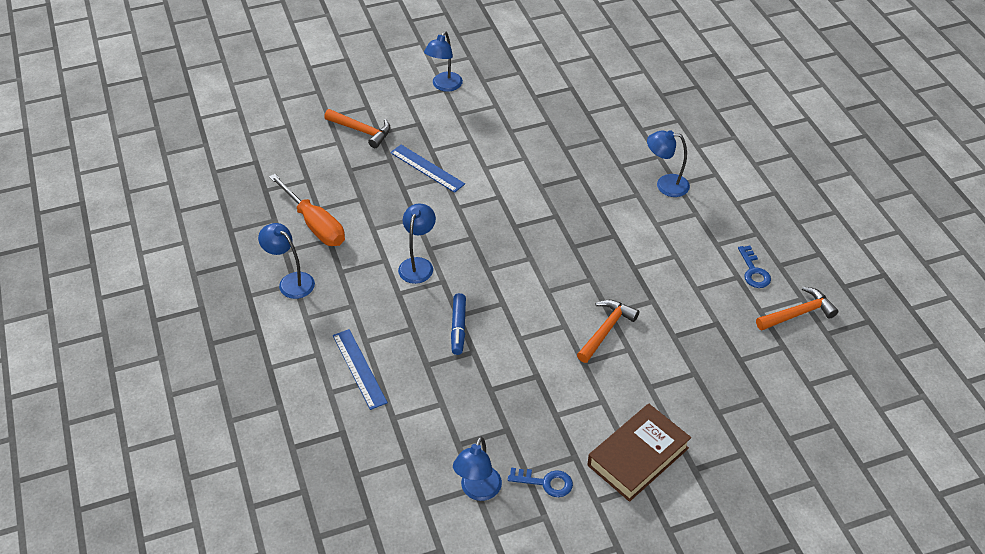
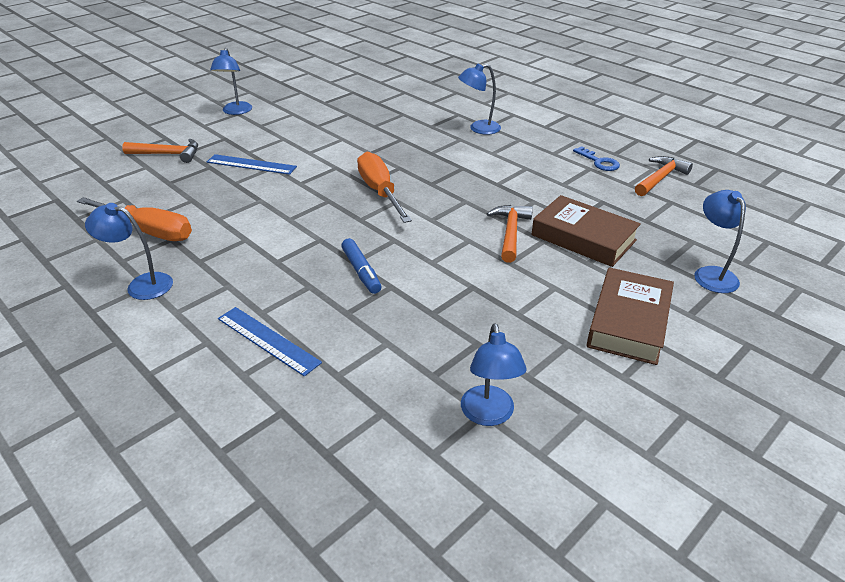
camera: 25 degrees left, 10 degrees down
(418, 264) = (285, 234): blue lamp -> blue lamp (711, 274)
(521, 242) = (380, 192): none -> orange screwdriver
(545, 482) = (557, 379): blue key -> none
(666, 359) = (583, 238): none -> brown book

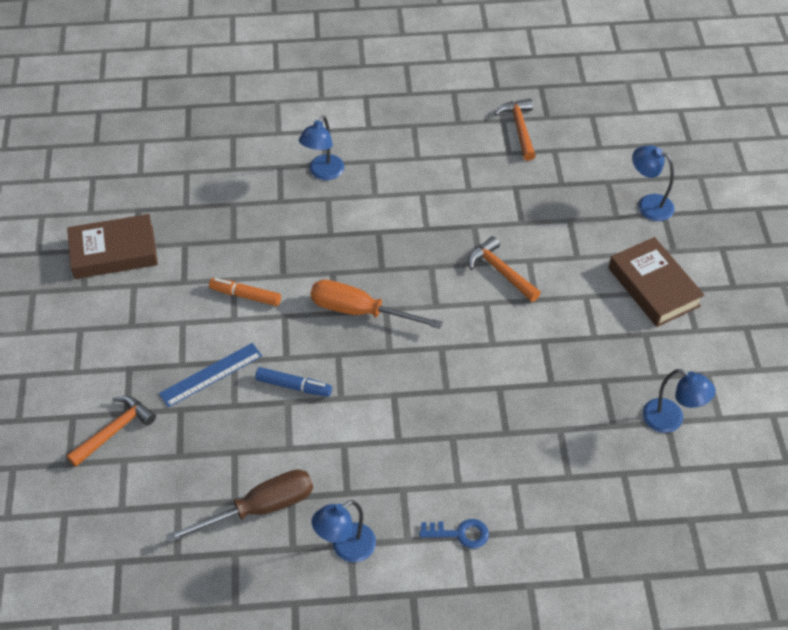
camera: 50 degrees left, 15 degrees up
(149, 231) = (259, 508): orange screwdriver -> brown screwdriver
(236, 111) = (73, 328): blue lamp -> none
(268, 340) = (496, 497): blue ruler -> none
(334, 148) = (245, 295): none -> orange marker
(361, 271) = (464, 394): blue marker -> blue marker (293, 386)
(583, 238) = (547, 235): brown book -> brown book (114, 252)
(599, 162) = (460, 142): blue key -> blue key (459, 533)

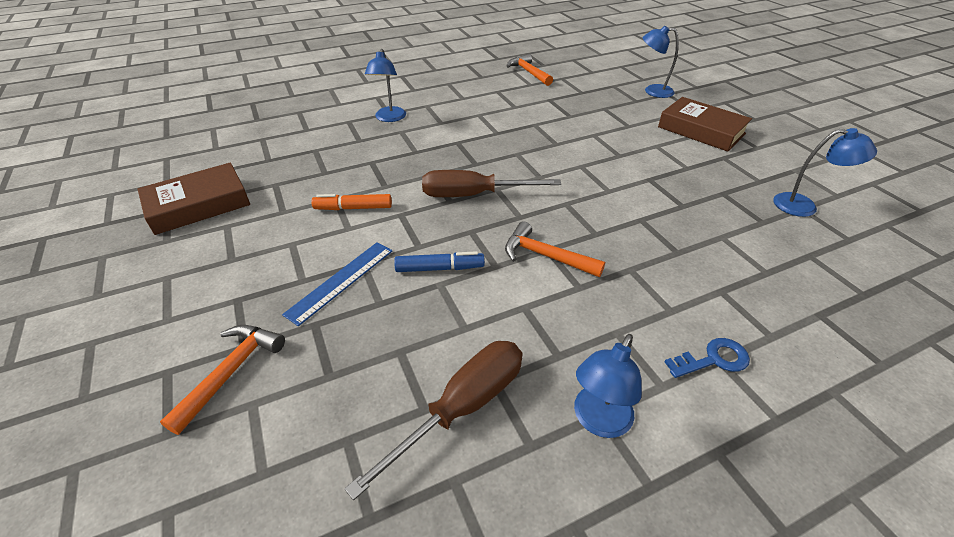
camera: 20 degrees left, 10 degrees down
(360, 311) = (473, 195): orange screwdriver -> brown screwdriver
(501, 271) = (577, 145): orange hammer -> orange hammer (546, 256)

